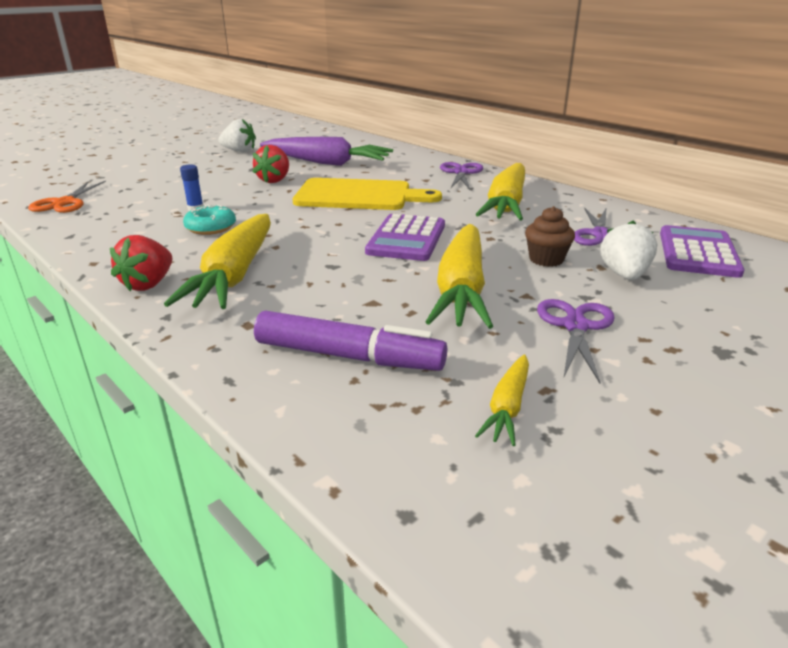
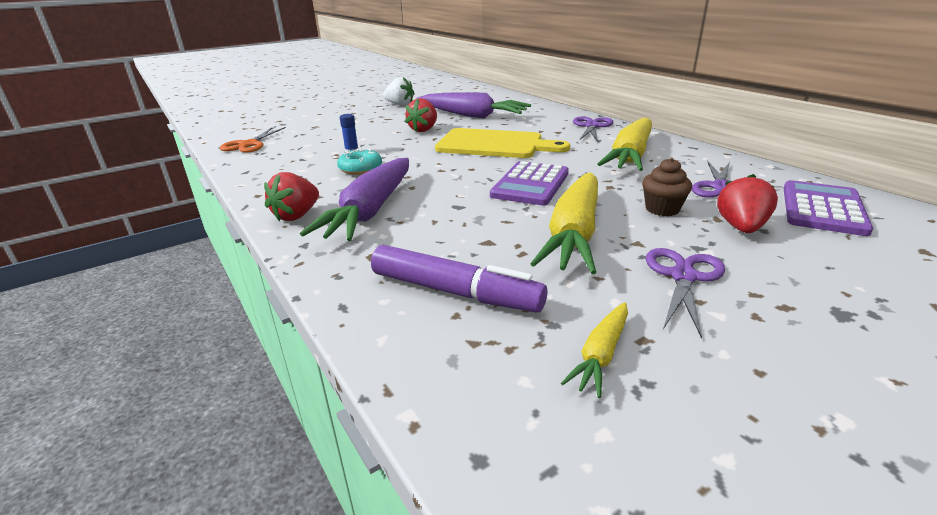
camera: 10 degrees right, 0 degrees up
(234, 275) = (370, 211): yellow carrot -> purple carrot
(624, 275) = (741, 227): white strawberry -> red strawberry

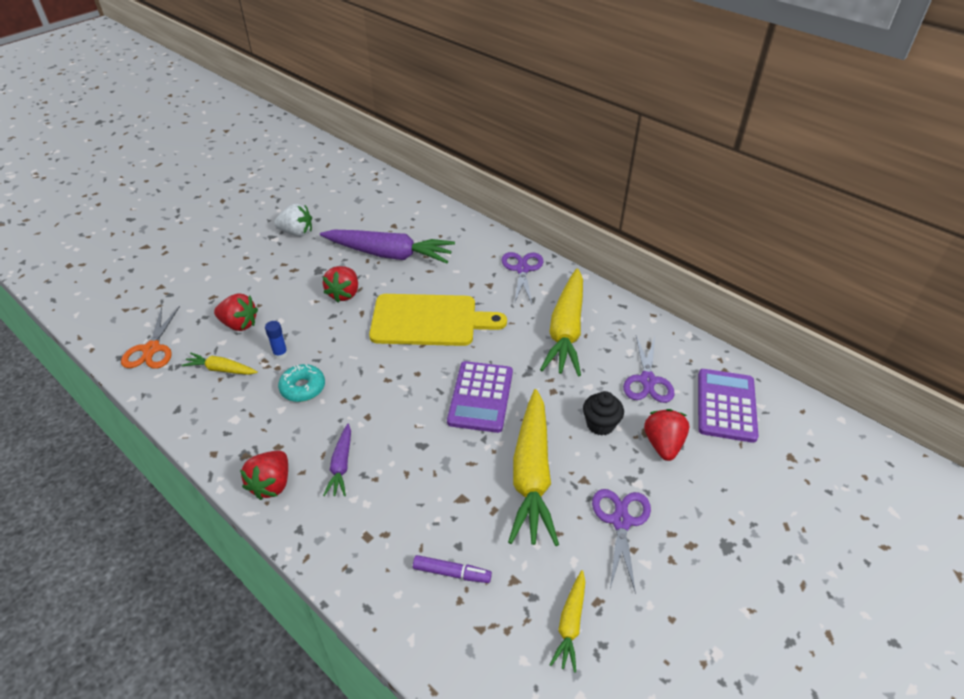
camera: 15 degrees left, 15 degrees up
(297, 156) = (221, 369): none -> yellow carrot
(327, 138) = (239, 324): none -> red strawberry
(370, 211) = (341, 465): purple carrot -> purple carrot, size x0.48
(455, 292) = (452, 573): purple marker -> purple marker, size x0.54
(662, 209) = (600, 424): brown cupcake -> black cupcake

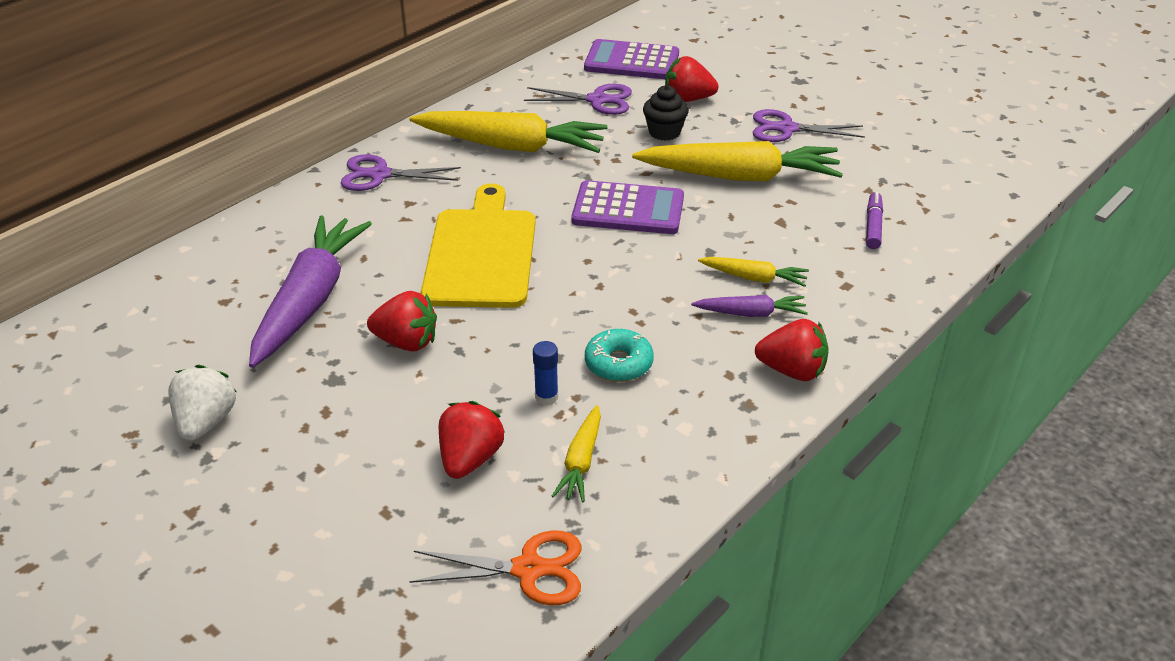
camera: 90 degrees left, 5 degrees down
(570, 624) = (903, 161): yellow carrot -> yellow carrot (754, 278)

